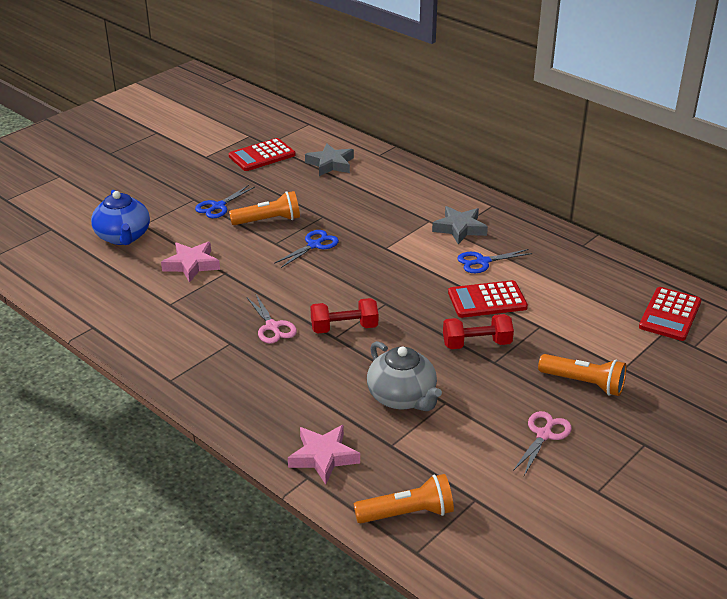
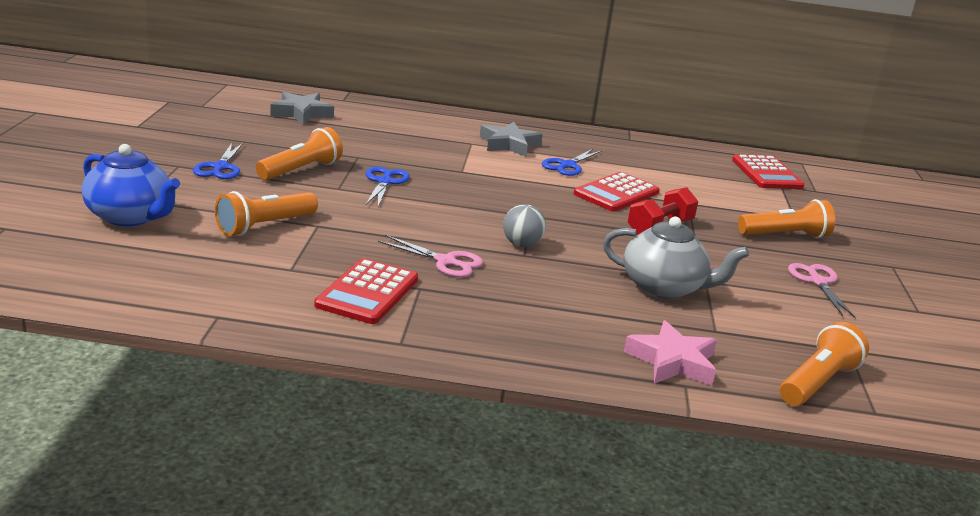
camera: 40 degrees left, 10 degrees down
(191, 265) = (265, 226): pink star -> orange flashlight
(262, 156) = (210, 116): red calculator -> red calculator (367, 292)
(344, 328) = (521, 244): red dumbbell -> grey ball

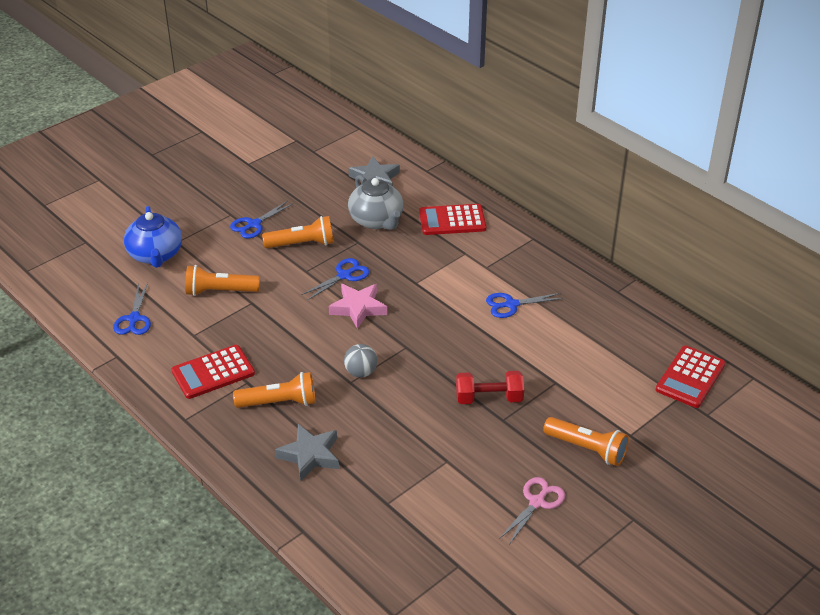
camera: 45 degrees right, 15 degrees up
(188, 277) = (134, 319): none -> blue scissors
(445, 261) = (290, 367): pink scissors -> none
(509, 144) = (495, 264): grey star -> grey star (310, 455)
(616, 193) = (508, 349): red calculator -> red calculator (452, 220)
(664, 287) = (406, 453): grey teapot -> grey teapot (376, 220)
(672, 361) = (321, 511): pink star -> pink star (358, 308)
(817, 382) = (391, 575): orange flashlight -> orange flashlight (279, 402)

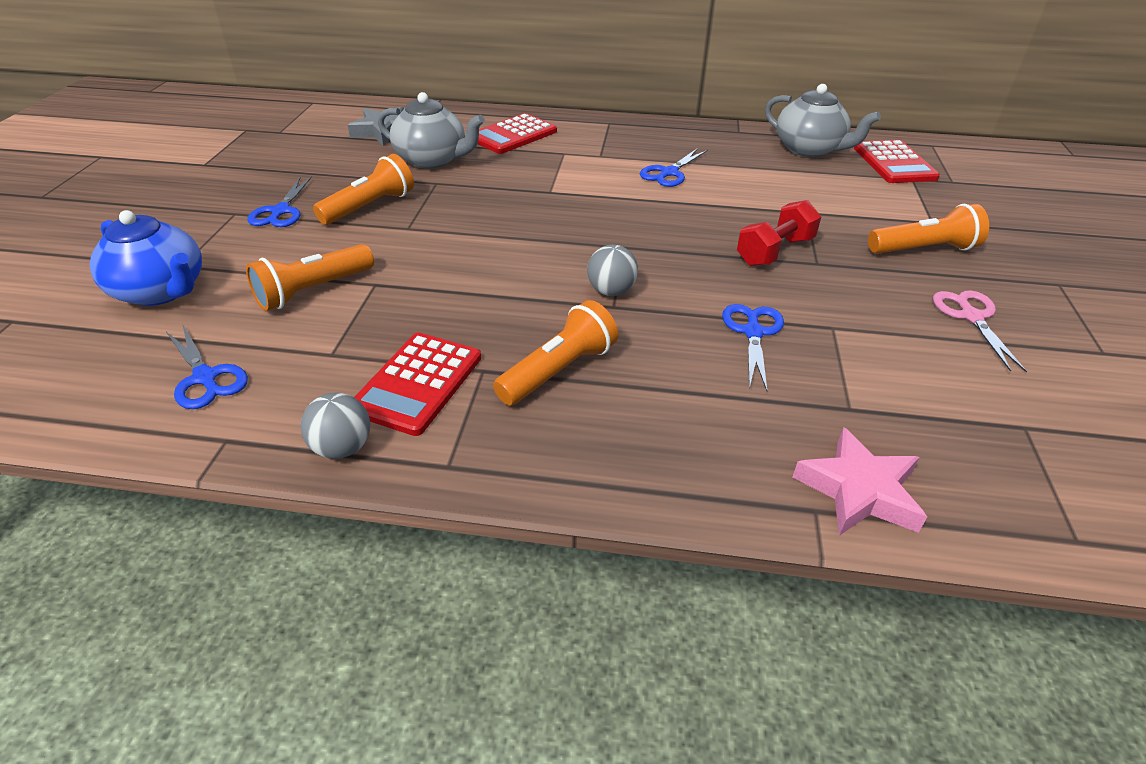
camera: 40 degrees left, 0 degrees up
(154, 386) = (342, 448): none -> grey ball
(310, 455) = (684, 409): grey star -> none
(344, 275) = (461, 214): blue scissors -> blue scissors (753, 332)
(358, 308) = (519, 236): pink star -> pink star (859, 490)
(645, 333) = (809, 149): none -> grey teapot

